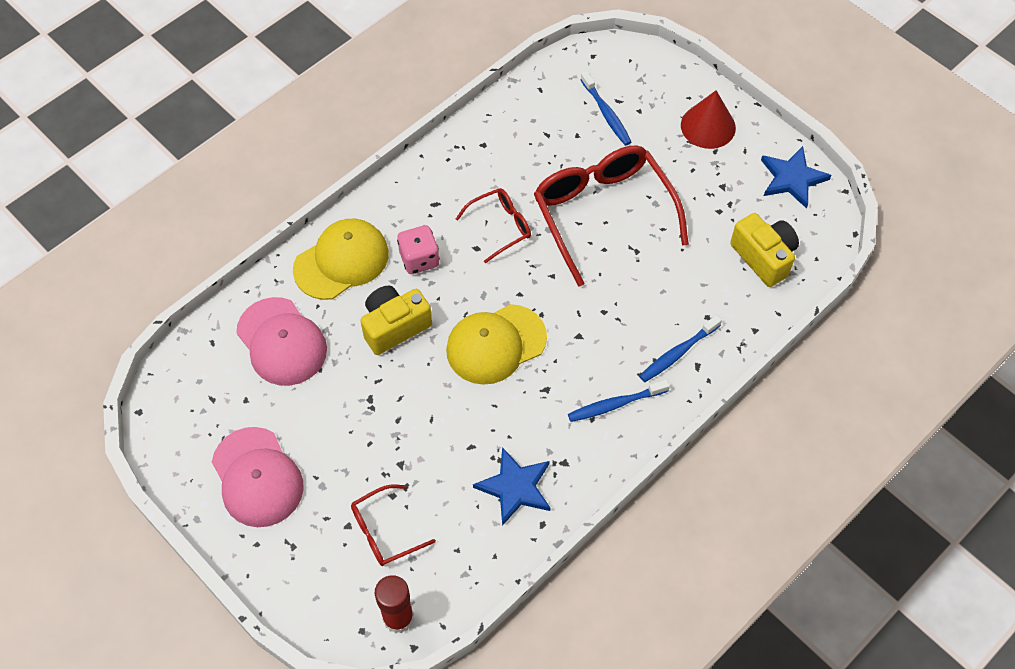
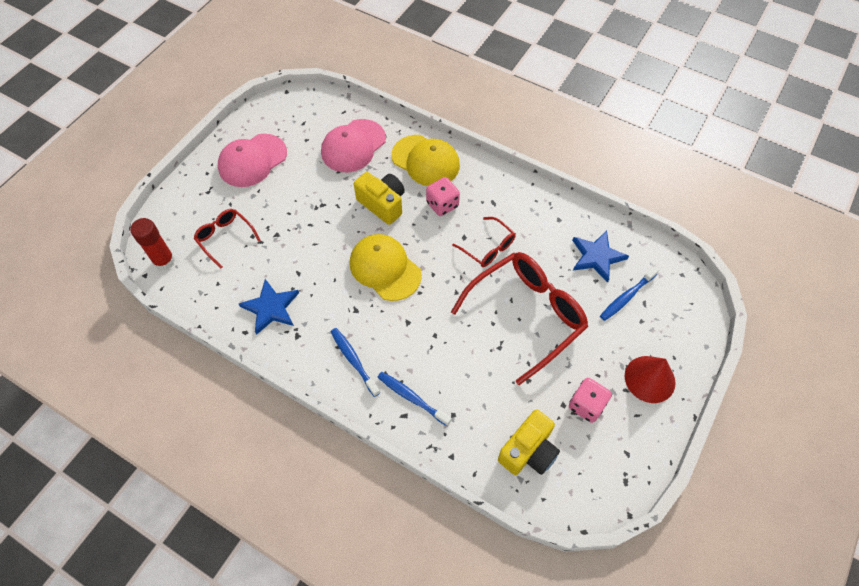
camera: 75 degrees right, 0 degrees up
(724, 190) = (586, 405): none -> pink dice
(792, 178) = (623, 462): blue star -> blue star (597, 257)

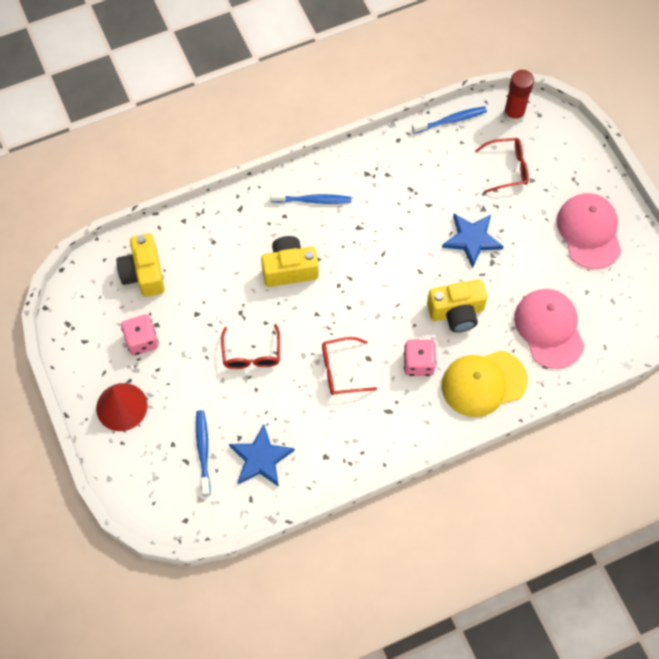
camera: 125 degrees right, 5 degrees up
(271, 308) = (407, 168): blue star -> blue star (472, 239)
(385, 268) = (383, 272): yellow cap -> none
(412, 398) = (249, 222): blue toothbrush -> blue toothbrush (450, 120)
(432, 336) = (289, 269): none -> yellow camera
(527, 315) = (251, 354): red glasses -> red glasses, size x0.50

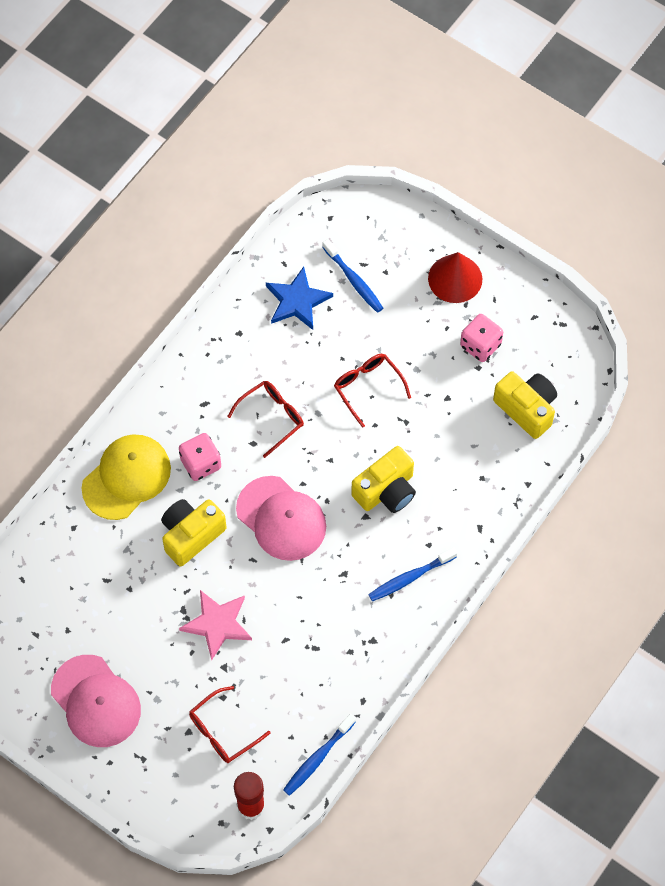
camera: 150 degrees right, 0 degrees up
(472, 239) = (217, 624): blue star -> pink star
(549, 329) = (88, 568): pink cap -> pink cap (281, 518)

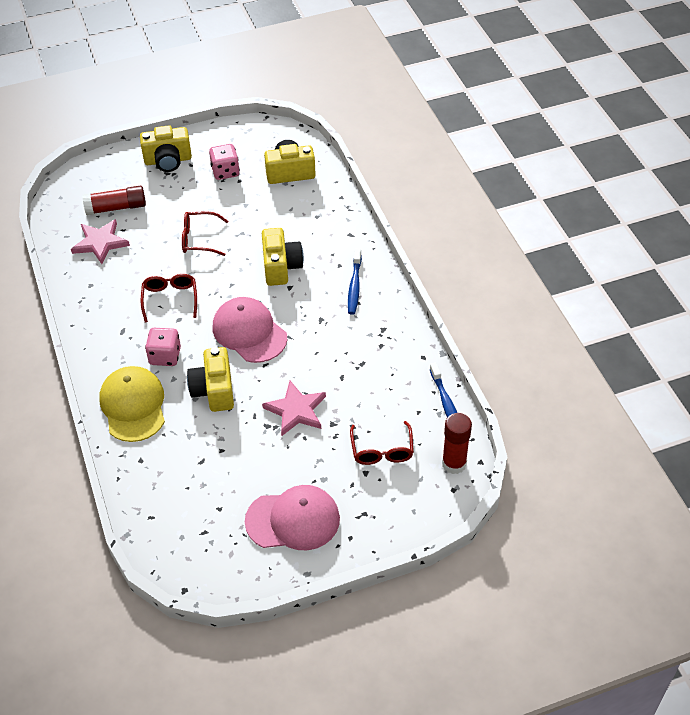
camera: 55 degrees left, 15 degrees down
(281, 518) = (249, 332): pink cap -> pink cap turned 120 degrees counterclockwise
(297, 301) = (100, 243): blue star -> pink star
(353, 280) = (116, 208): blue toothbrush -> red glue stick
(455, 278) = (168, 160): red cone -> yellow camera

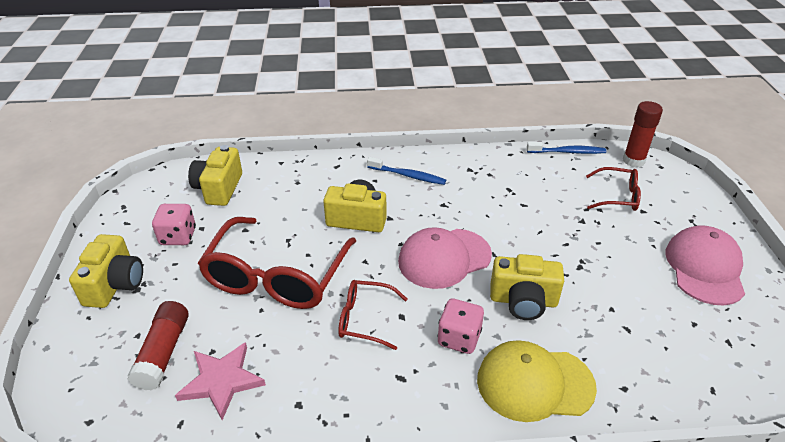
camera: 75 degrees left, 10 degrees down
(199, 239) = (276, 277): red glasses -> red glasses, size x1.98
(296, 410) = (562, 242): pink star -> none

